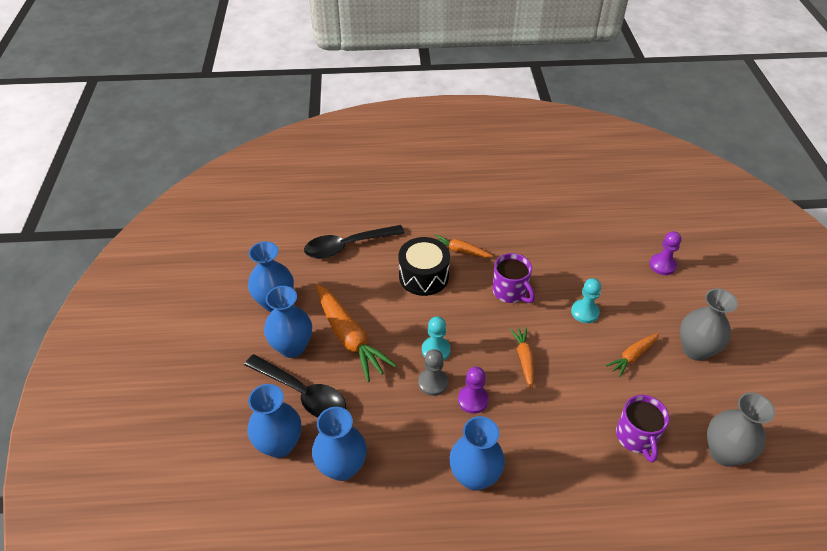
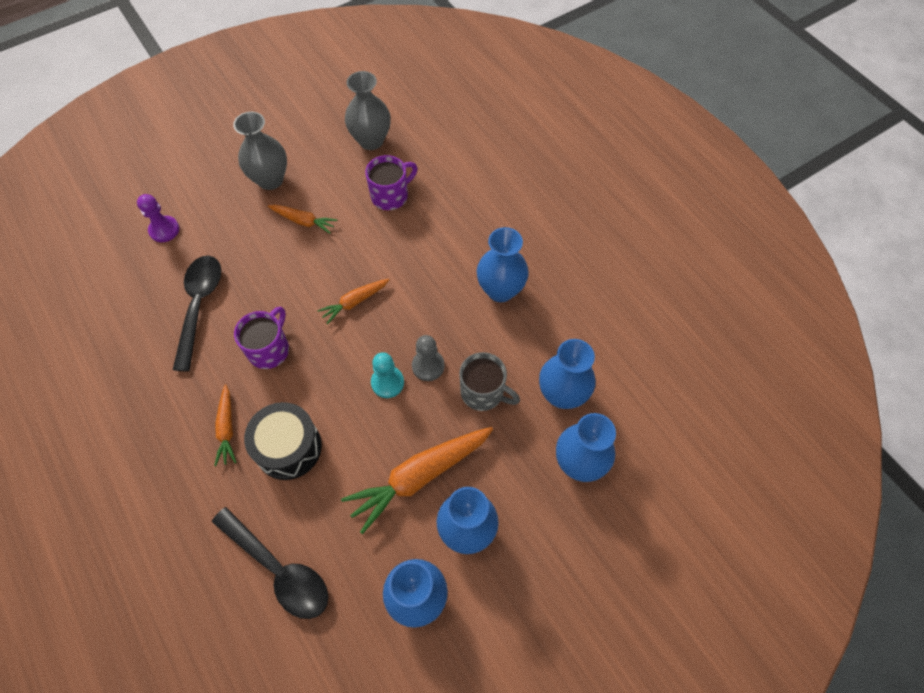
camera: 120 degrees left, 15 degrees up
(302, 393) = (514, 480): black spoon -> black spoon (199, 306)
(349, 337) = (419, 476): orange carrot -> orange carrot turned 150 degrees counterclockwise
(384, 409) = (483, 392): none -> grey mug
(473, 400) = (426, 324): purple pawn -> none
(585, 312) = (266, 274): turquoise pawn -> none

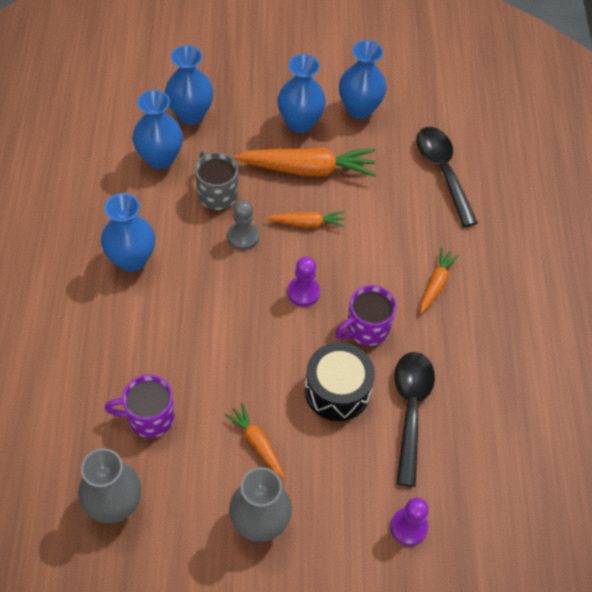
camera: 150 degrees left, 5 degrees down
(199, 306) = (410, 410): black spoon -> black spoon turned 150 degrees clockwise
(288, 447) = (393, 242): black drum -> black drum (337, 390)
(342, 348) = (303, 292): none -> purple pawn
(354, 302) = (265, 326): orange carrot -> orange carrot (307, 223)
(387, 382) = (285, 243): turquoise pawn -> none

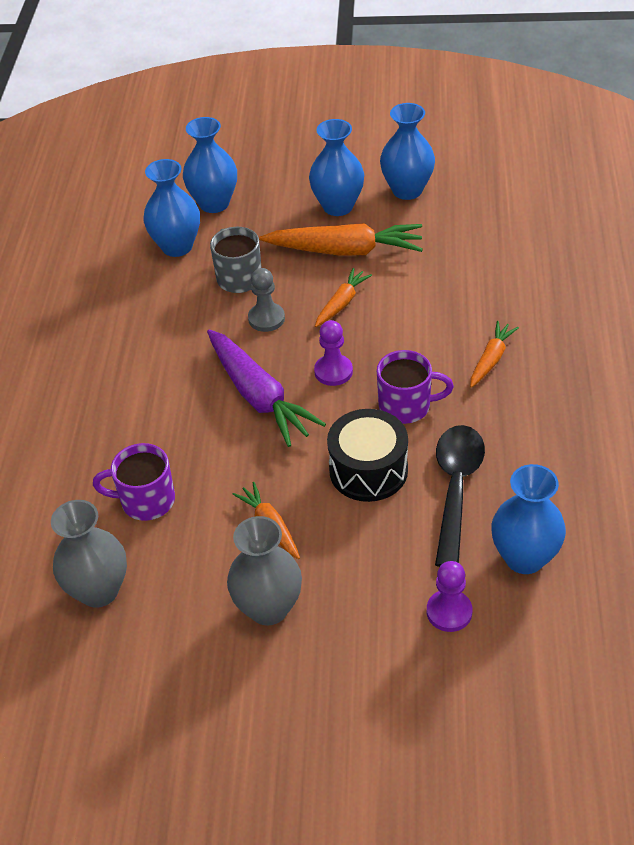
camera: 10 degrees right, 10 degrees down
(131, 259) = (137, 344): blue vase -> blue vase (524, 557)
(241, 315) = (259, 396): none -> purple carrot
(307, 223) = (342, 303): orange carrot -> orange carrot turned 60 degrees counterclockwise
(366, 328) = (406, 406): purple mug -> purple mug turned 150 degrees counterclockwise
(443, 172) = (503, 248): black spoon -> none

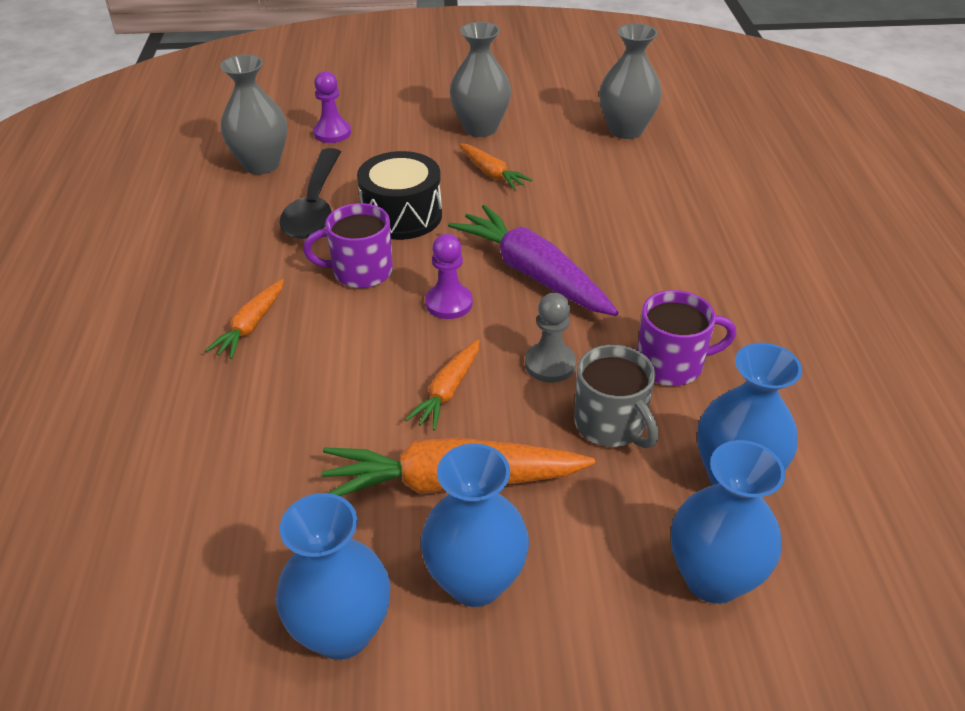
camera: 170 degrees right, 5 degrees down
(146, 500) = (616, 184): purple mug -> purple mug (671, 364)
(524, 557) = (261, 165): blue vase -> grey vase

